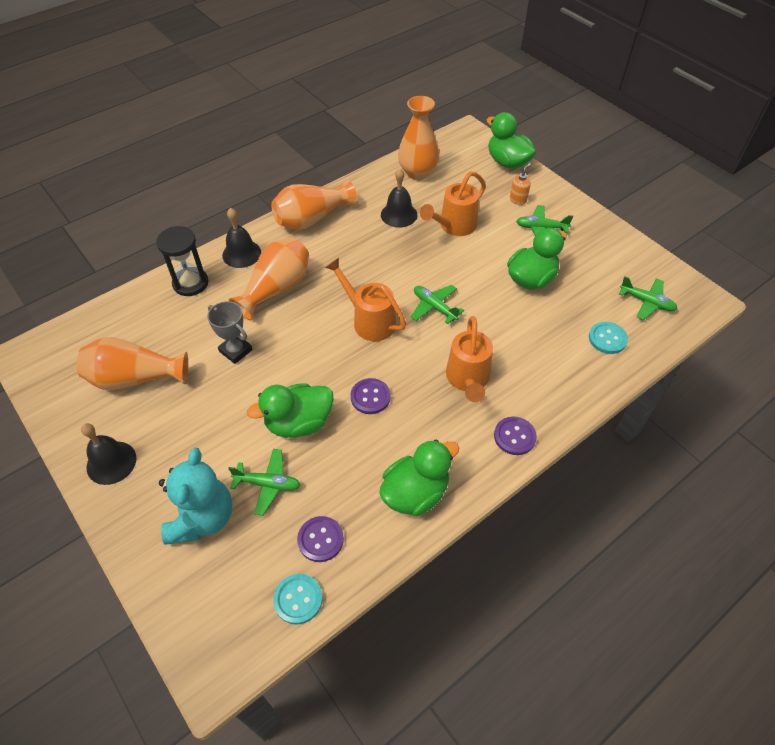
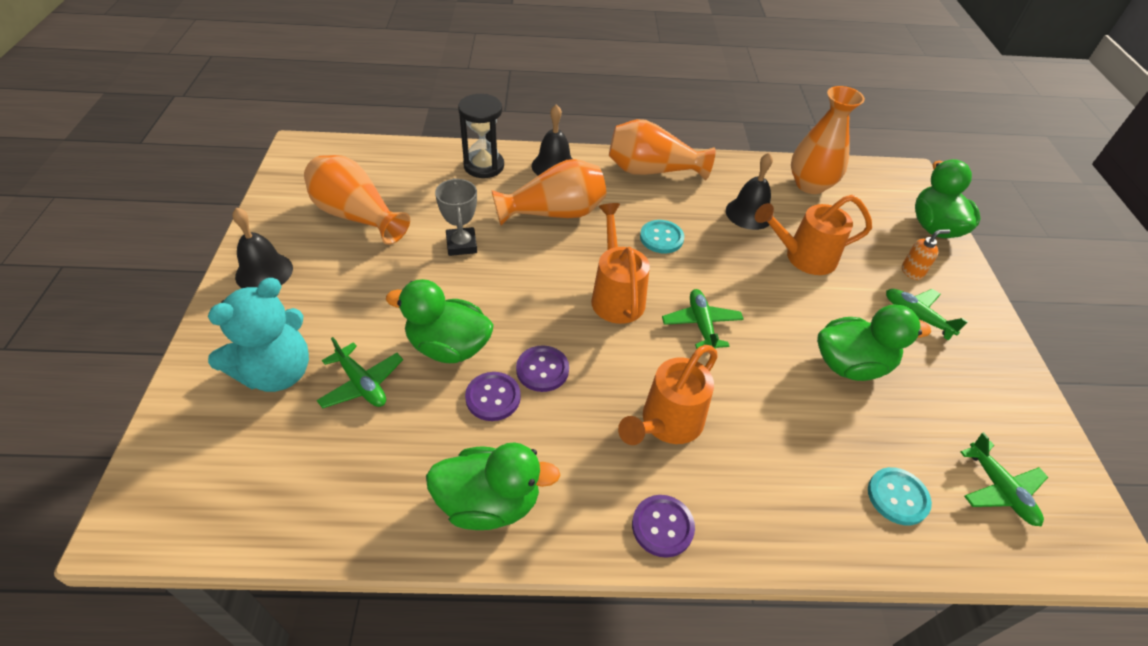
camera: 35 degrees right, 5 degrees down
(298, 599) = (269, 518): turquoise button -> turquoise button (661, 238)
(320, 539) = (350, 475): purple button -> purple button (493, 397)

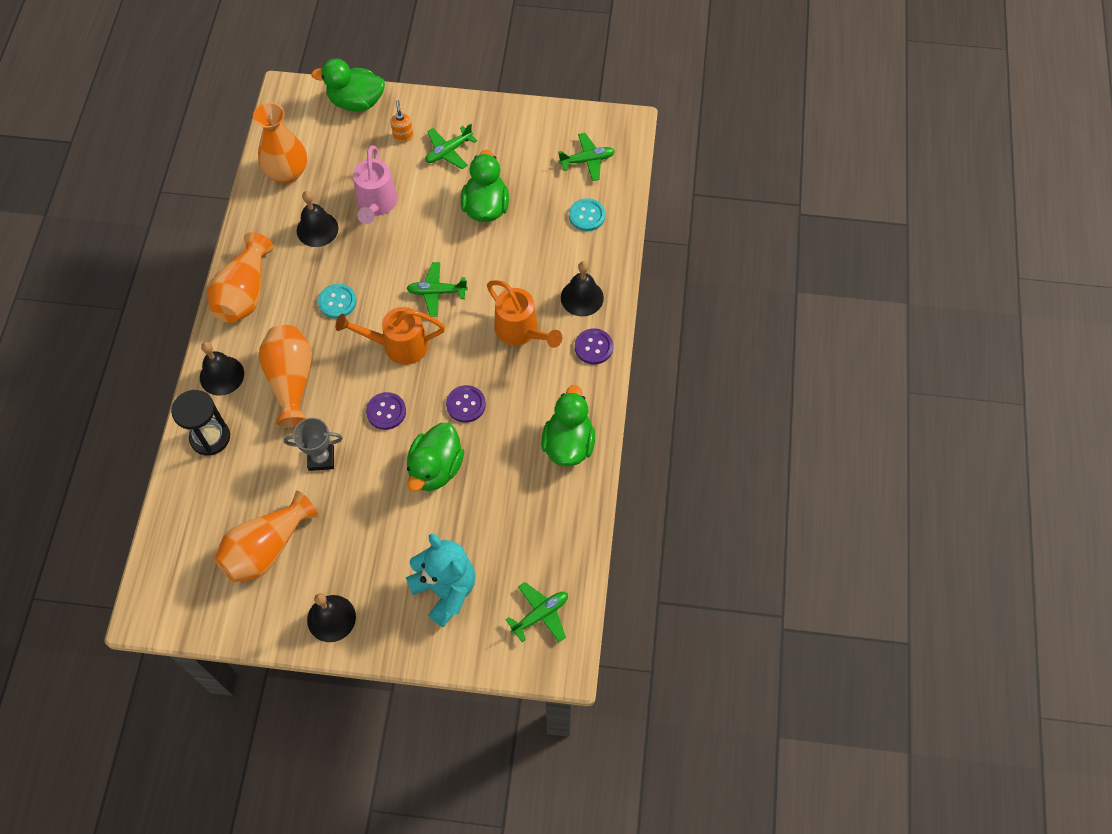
camera: 80 degrees left, 15 degrees up
(362, 384) = (463, 528): green plane -> green plane (540, 614)
(493, 397) = (486, 439): purple button -> purple button (386, 411)
(747, 501) = (582, 297): none -> black bell
(803, 257) = (376, 204): orange watering can -> pink watering can

